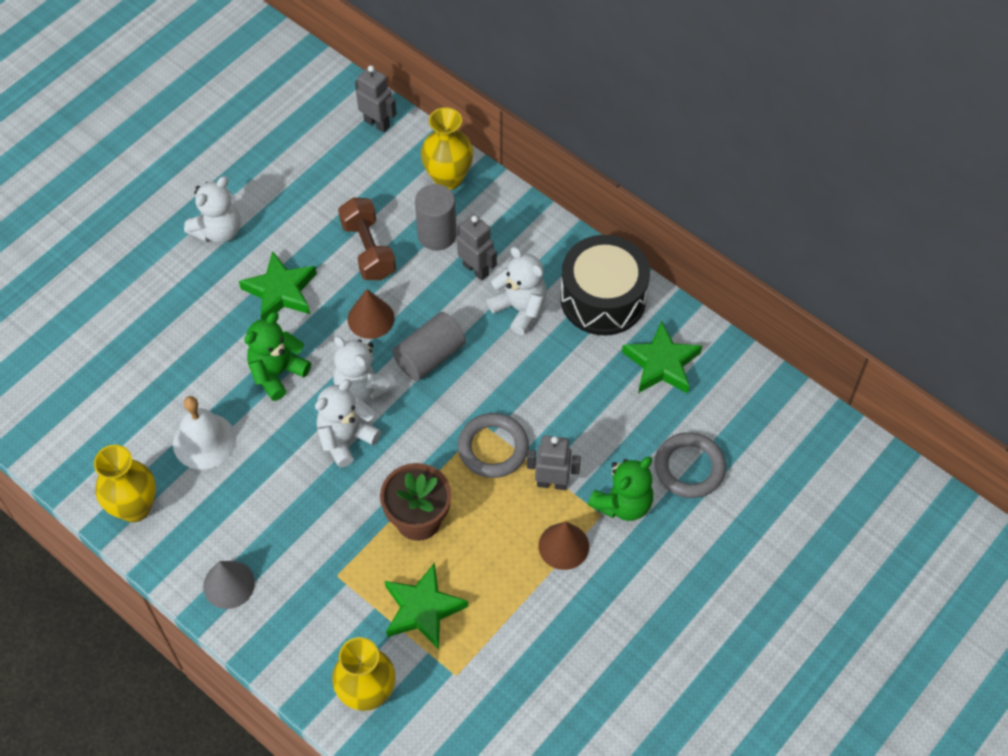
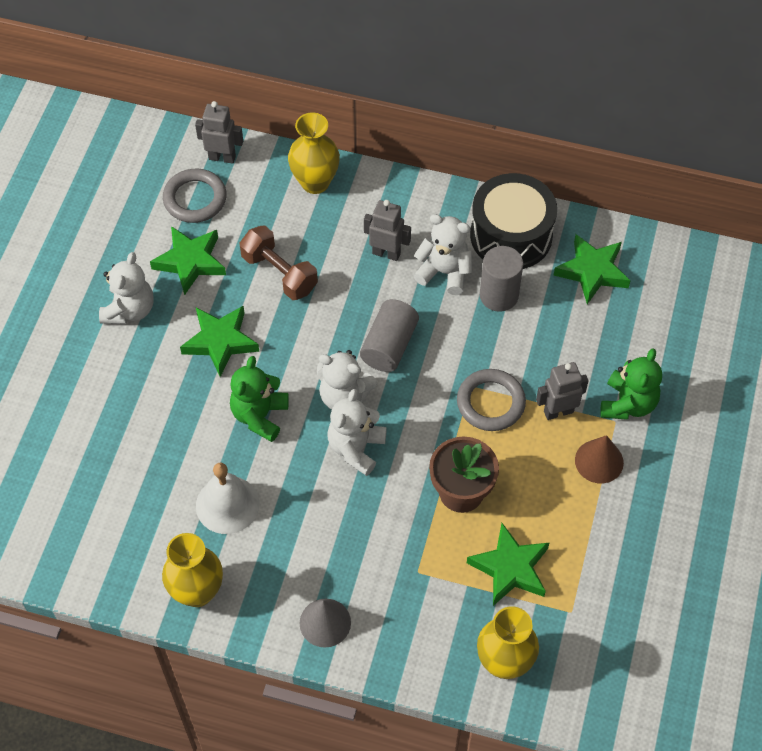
camera: 25 degrees left, 0 degrees up
(295, 208) = (190, 262): none -> green star
(371, 318) = (317, 333): brown cone -> none
(437, 235) = (334, 236): grey cylinder -> grey cylinder (499, 295)
(689, 468) = (665, 350): grey ring -> grey ring (195, 199)

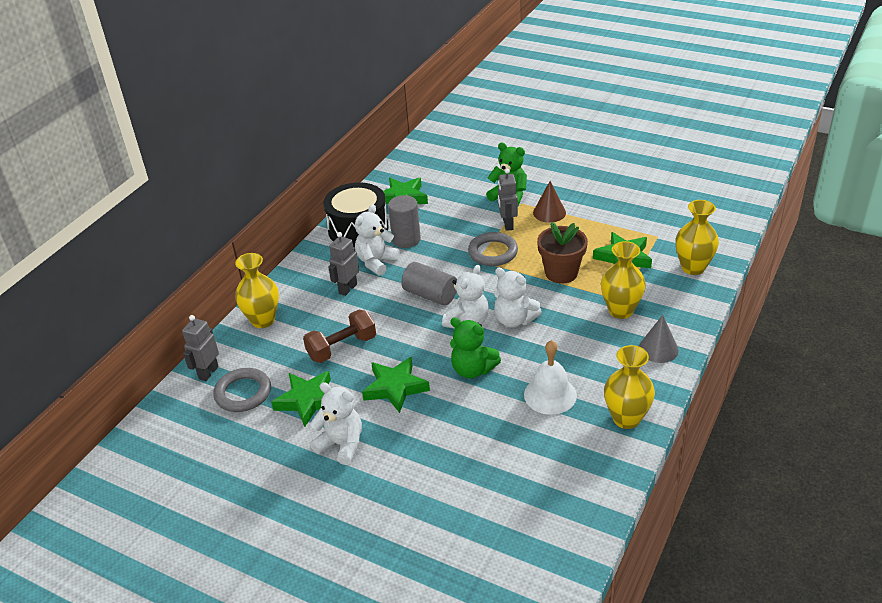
camera: 75 degrees left, 20 degrees down
(394, 572) = (621, 311): none -> yellow vase

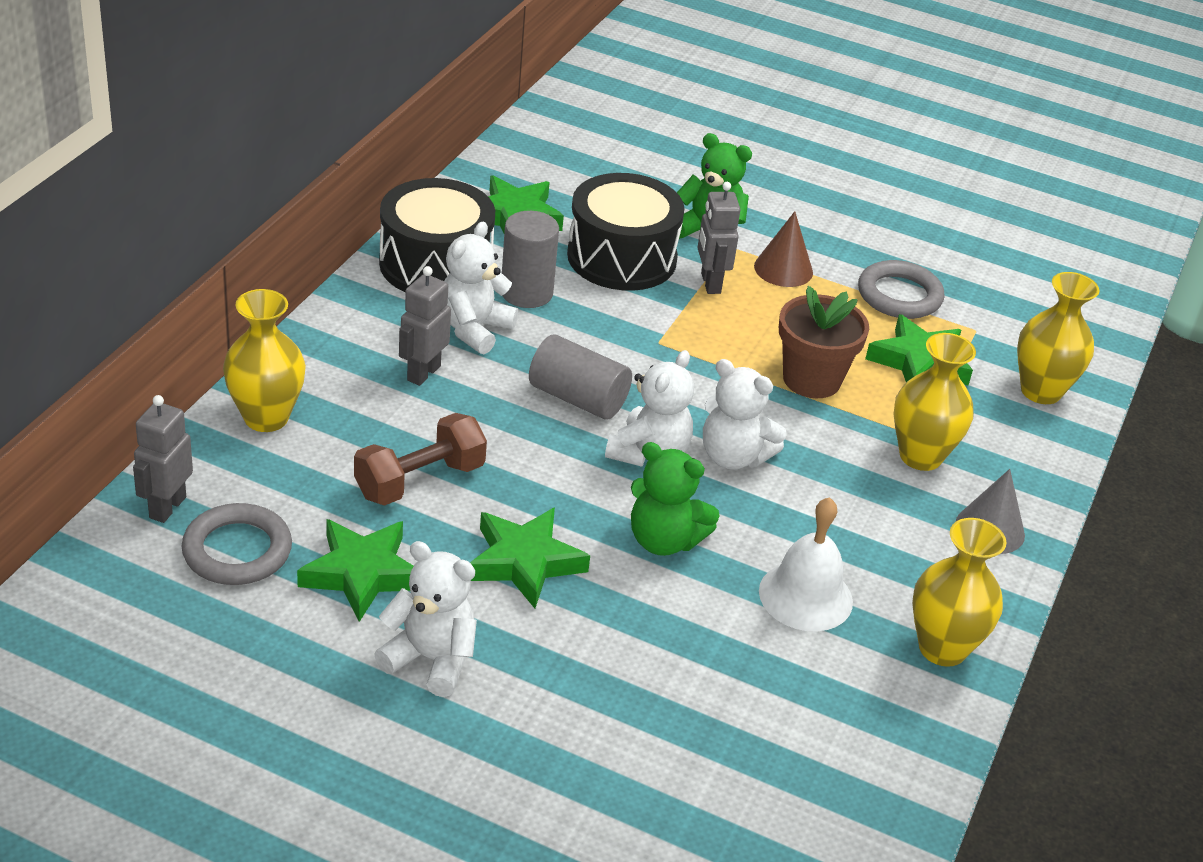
camera: 10 degrees left, 0 degrees up
(459, 215) = (621, 257): none -> black drum
(493, 252) = (686, 331): grey ring -> grey ring (899, 295)

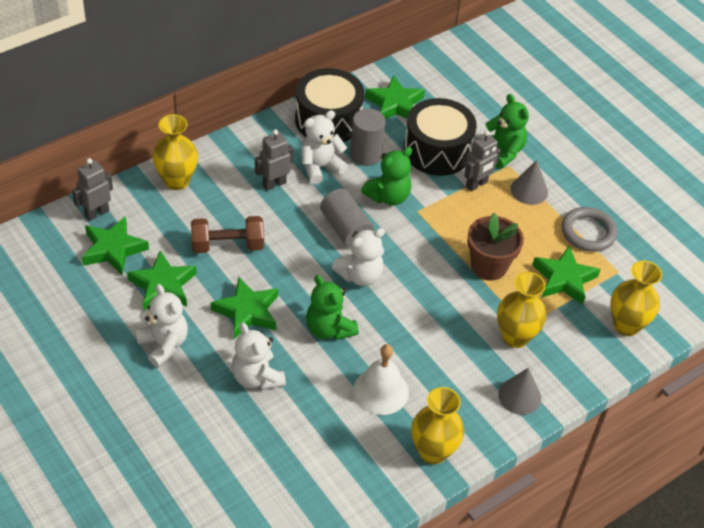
camera: 30 degrees right, 10 degrees up
(237, 550) = (113, 249): grey ring -> green star
(603, 337) = (388, 196): none -> green teddy bear
(710, 283) = (476, 184): grey robot -> grey robot turned 150 degrees counterclockwise
(733, 456) = (405, 295): white teddy bear -> white teddy bear (257, 377)
(783, 269) = (529, 190): brown cone -> grey cone

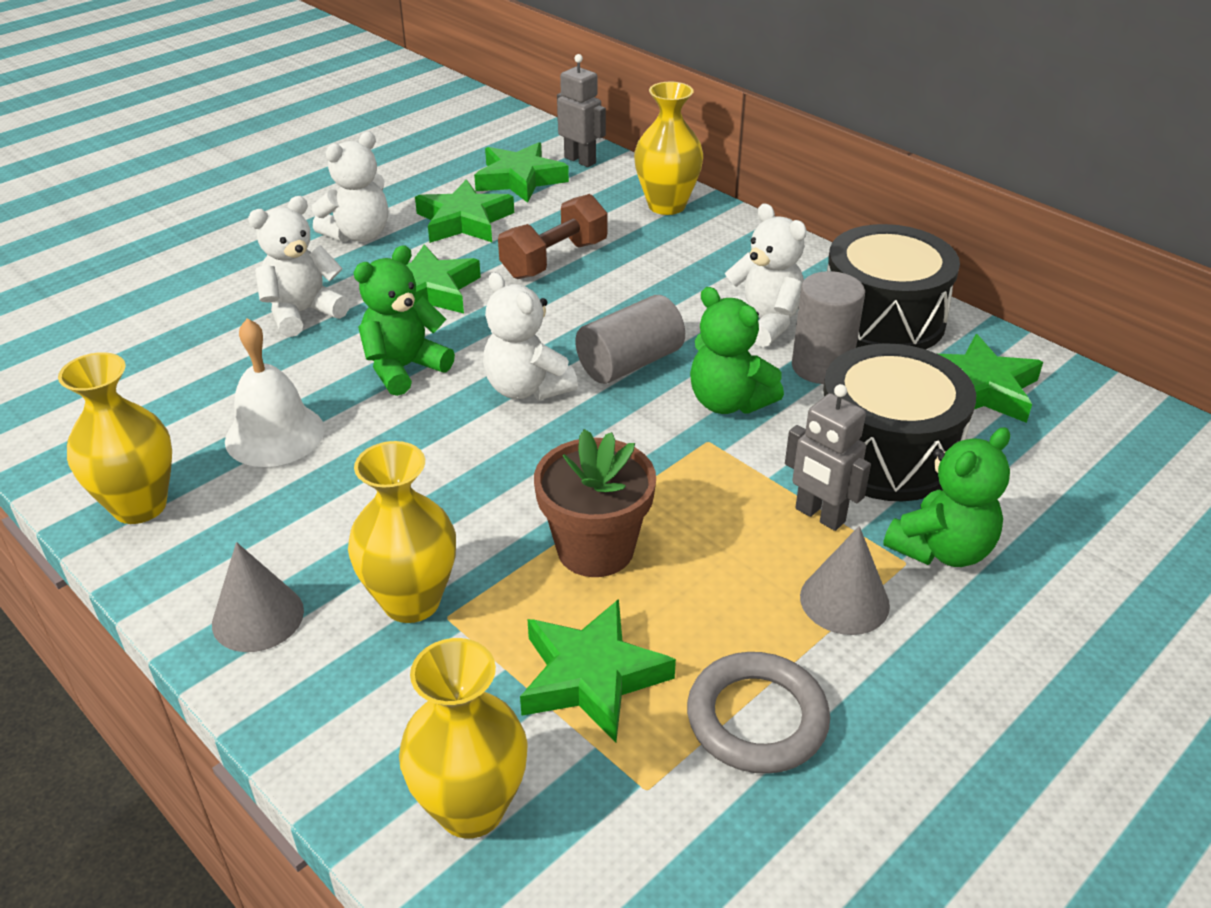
camera: 85 degrees right, 10 degrees down
(227, 245) = (554, 259): brown dumbbell -> brown dumbbell turned 60 degrees clockwise
(274, 184) = (701, 283): grey robot -> none

